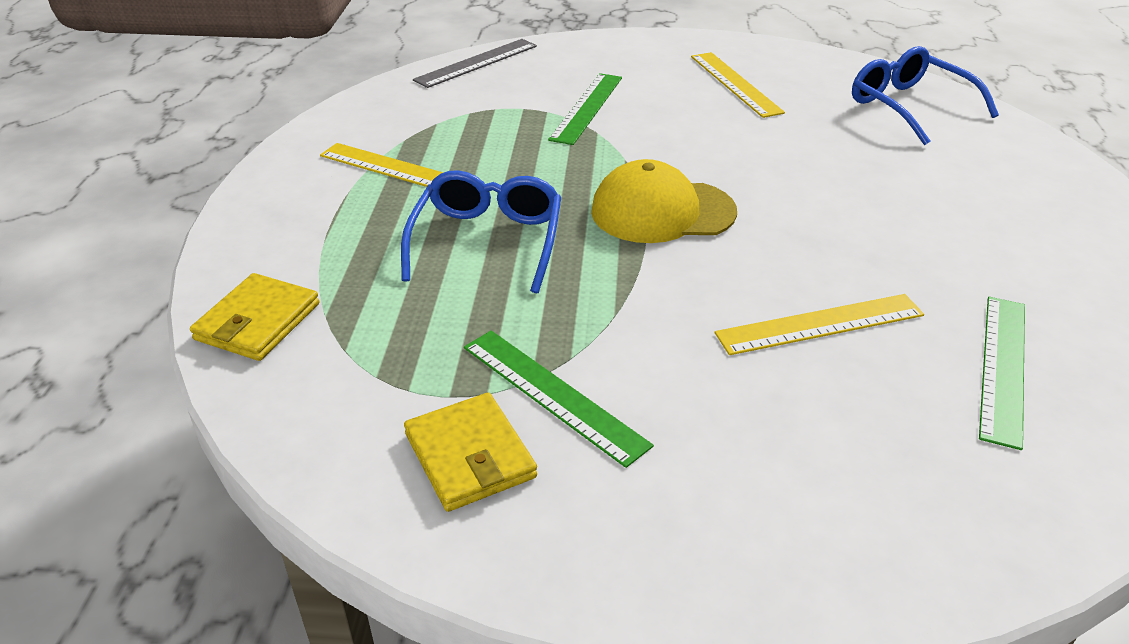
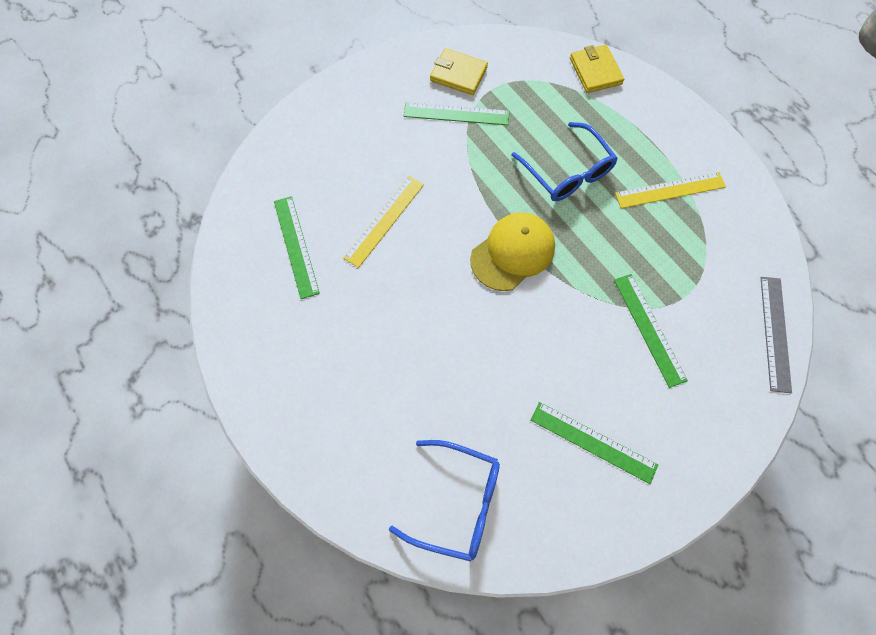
camera: 140 degrees right, 30 degrees up
(735, 84) = (593, 442): yellow ruler -> green ruler

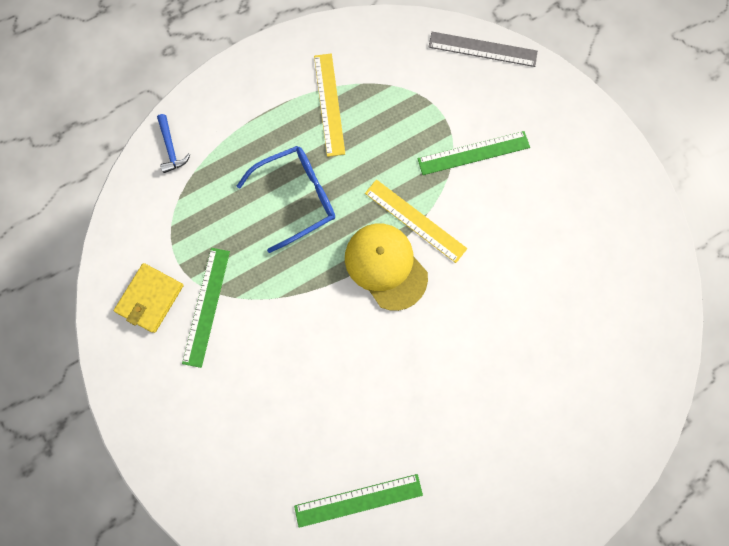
camera: 85 degrees left, 10 degrees up
(384, 220) = (336, 398): yellow ruler -> yellow ruler (415, 221)
(457, 501) = (628, 347): blue glasses -> none
(593, 442) = (576, 221): green ruler -> none
(595, 71) = (171, 148): yellow wallet -> blue hammer

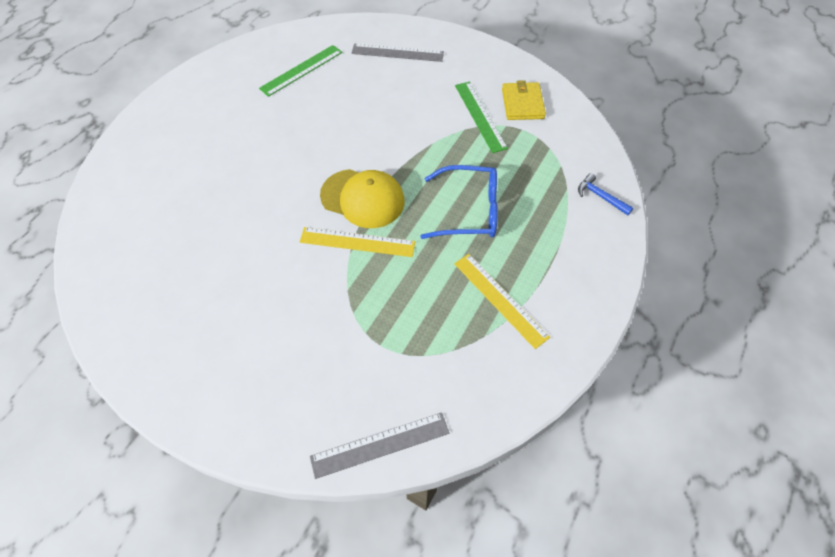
camera: 150 degrees right, 20 degrees down
(229, 464) = (397, 52): none -> grey ruler
(297, 198) = (469, 211): blue glasses -> blue glasses turned 120 degrees counterclockwise
(473, 153) = (334, 325): green ruler -> none

